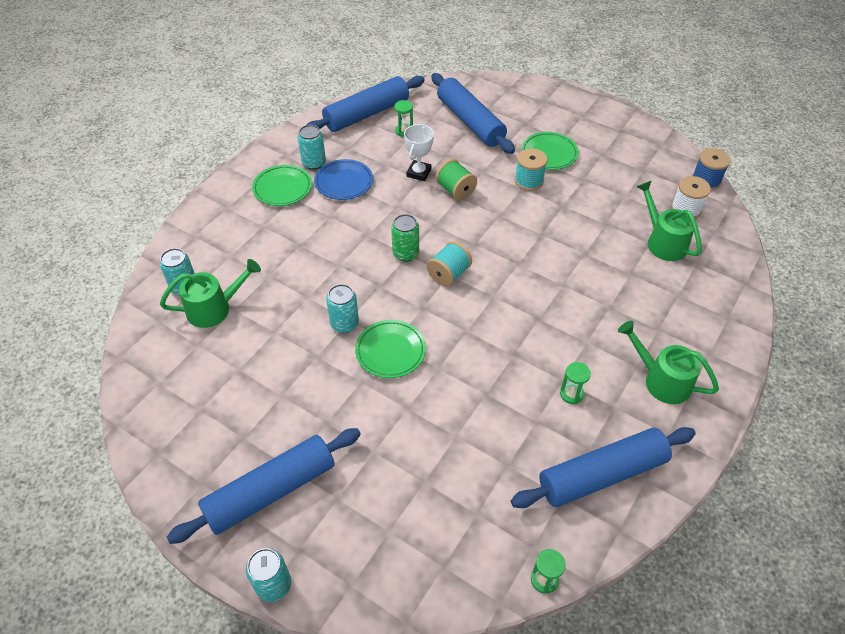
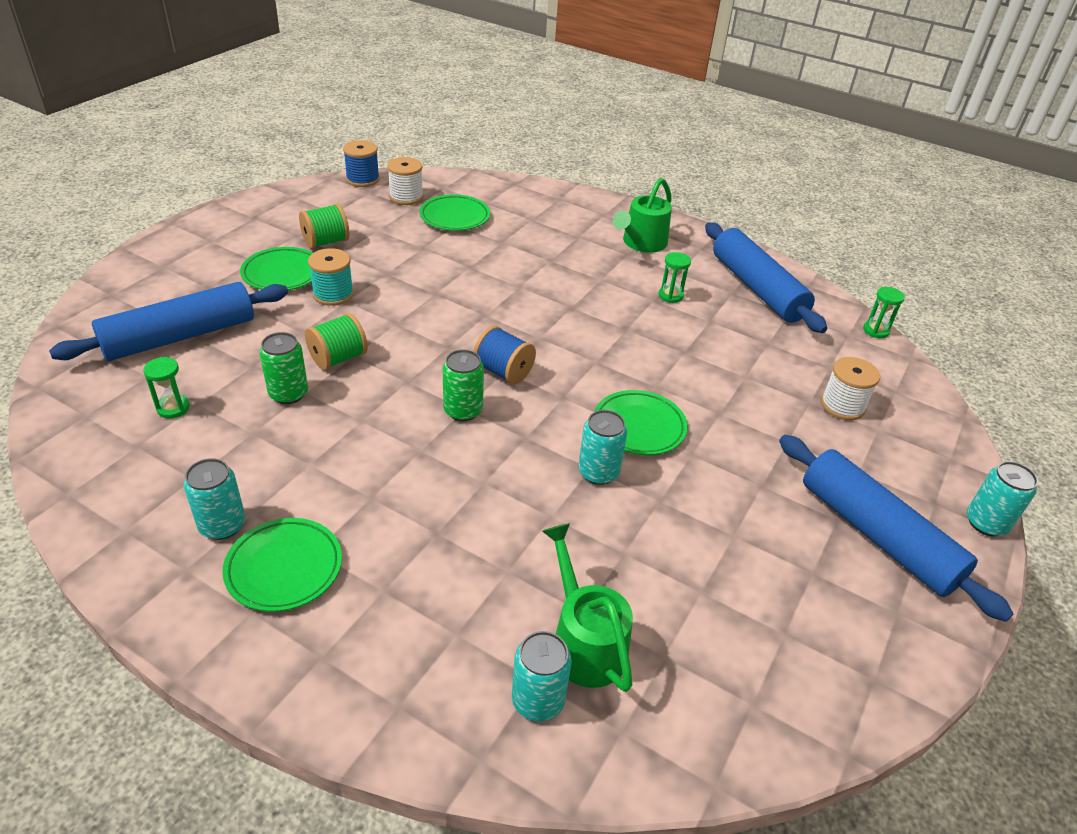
camera: 95 degrees left, 10 degrees down
(344, 182) = (289, 481): blue plate -> none
(367, 114) = (101, 455): blue rolling pin -> none
(419, 173) = (288, 394): white trophy -> green can
(420, 508) = (842, 406): none -> white spool
(448, 274) = (503, 372): turquoise spool -> blue spool
(597, 170) = (326, 242): none -> green spool
(662, 241) = (455, 217): green watering can -> green plate

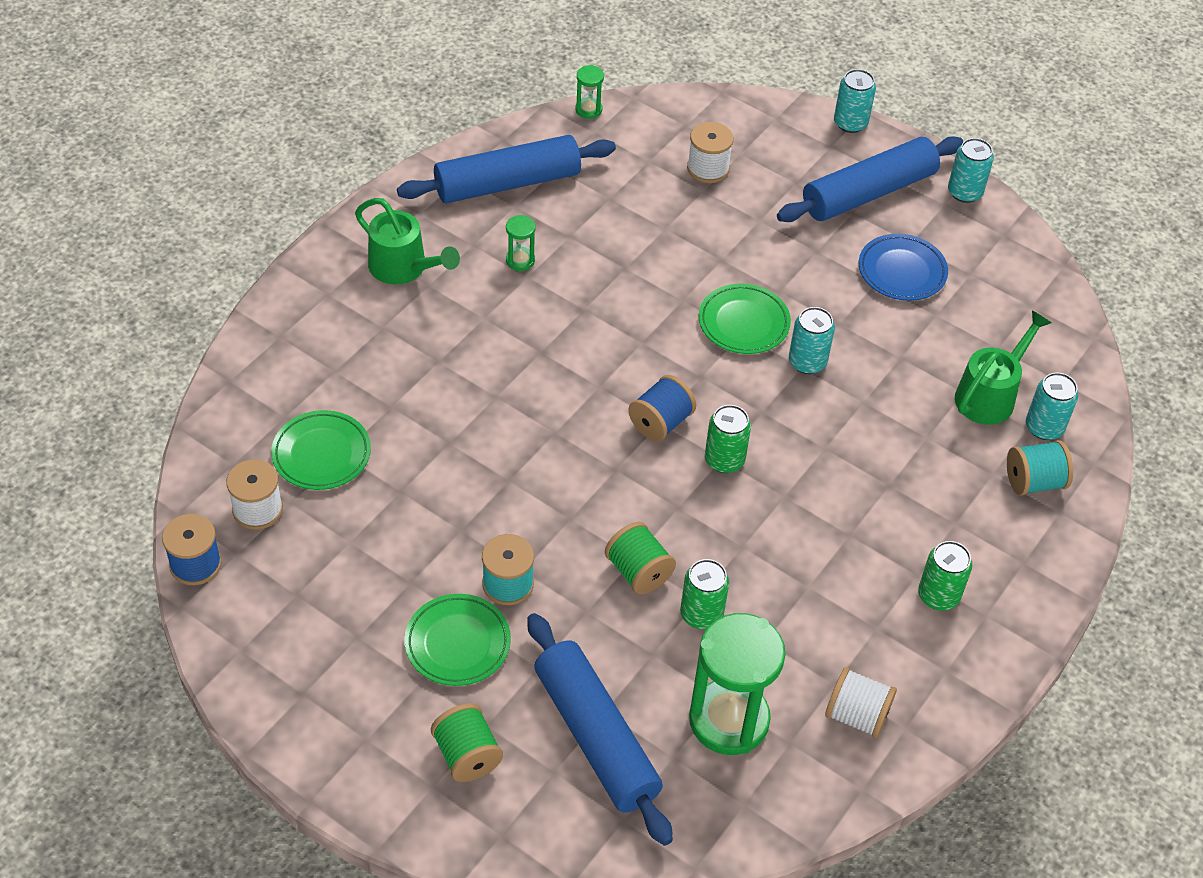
camera: 85 degrees left, 10 degrees up
(151, 493) = (856, 715): none -> white spool
(173, 408) = (729, 720): green hourglass -> green hourglass, size x2.30
(222, 525) = (893, 649): turquoise can -> turquoise can (964, 192)
(284, 568) = (938, 596): green plate -> green can
(326, 242) = (379, 600): green spool -> green spool (467, 755)
(446, 680) = (1034, 482): none -> turquoise spool
(584, 641) = (990, 394): green watering can -> green watering can turned 150 degrees clockwise
(760, 561) = (902, 271): none -> blue plate

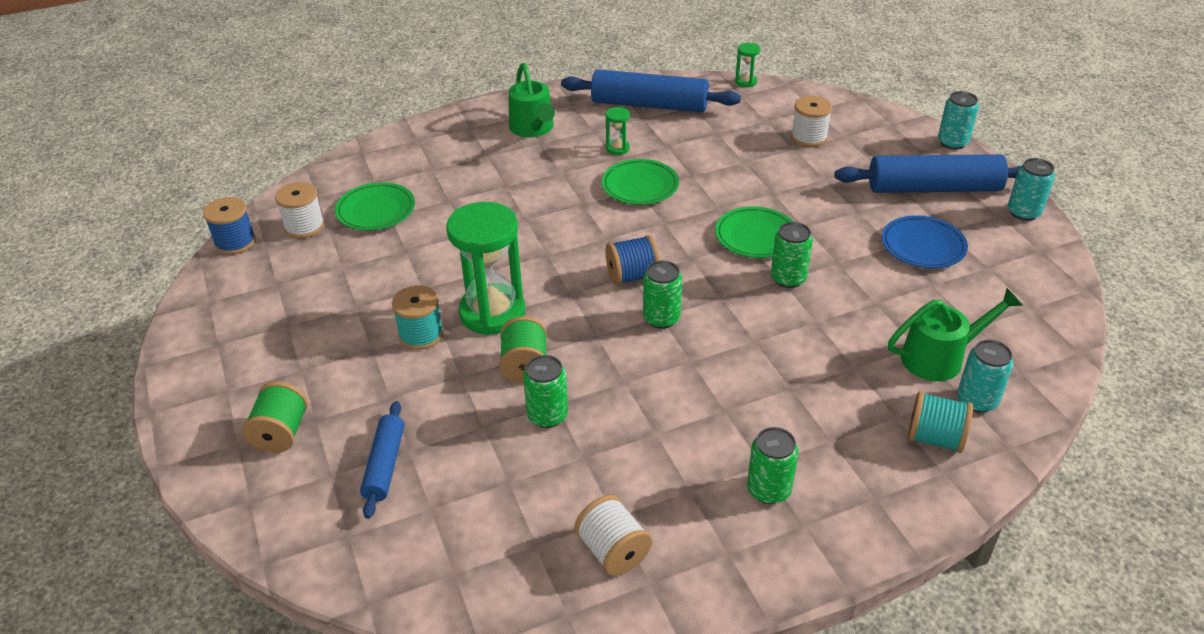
camera: 35 degrees right, 10 degrees down
(457, 643) = (349, 357): green plate -> green plate (640, 186)
(596, 737) = (385, 465): blue rolling pin -> blue rolling pin, size x0.55
(729, 720) = (499, 502): green hourglass -> green hourglass (492, 313)
(807, 362) = (788, 278): turquoise can -> green can

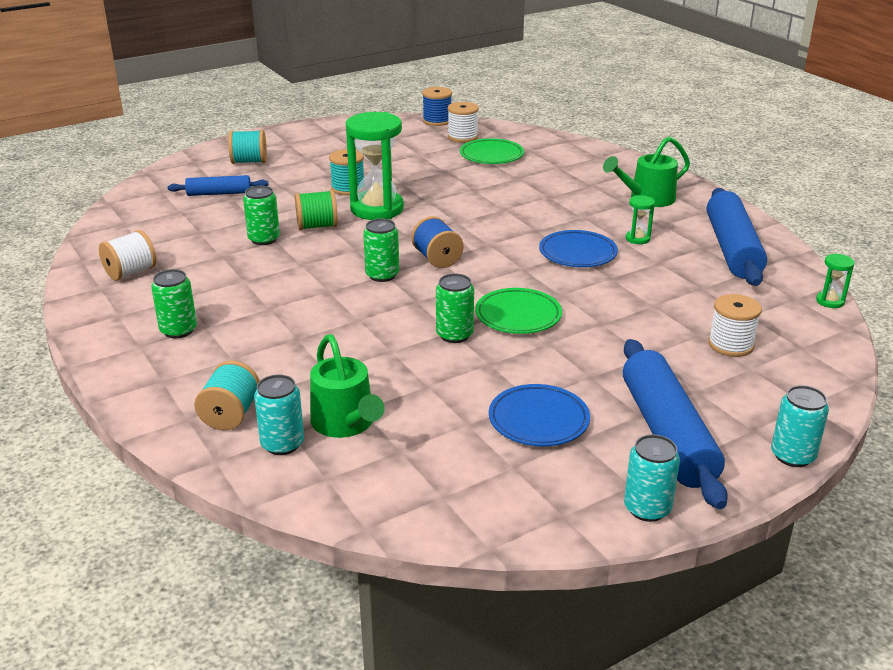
camera: 80 degrees right, 10 degrees down
(281, 433) = (249, 162): green spool -> turquoise spool
(640, 186) = (577, 253): green plate -> blue plate

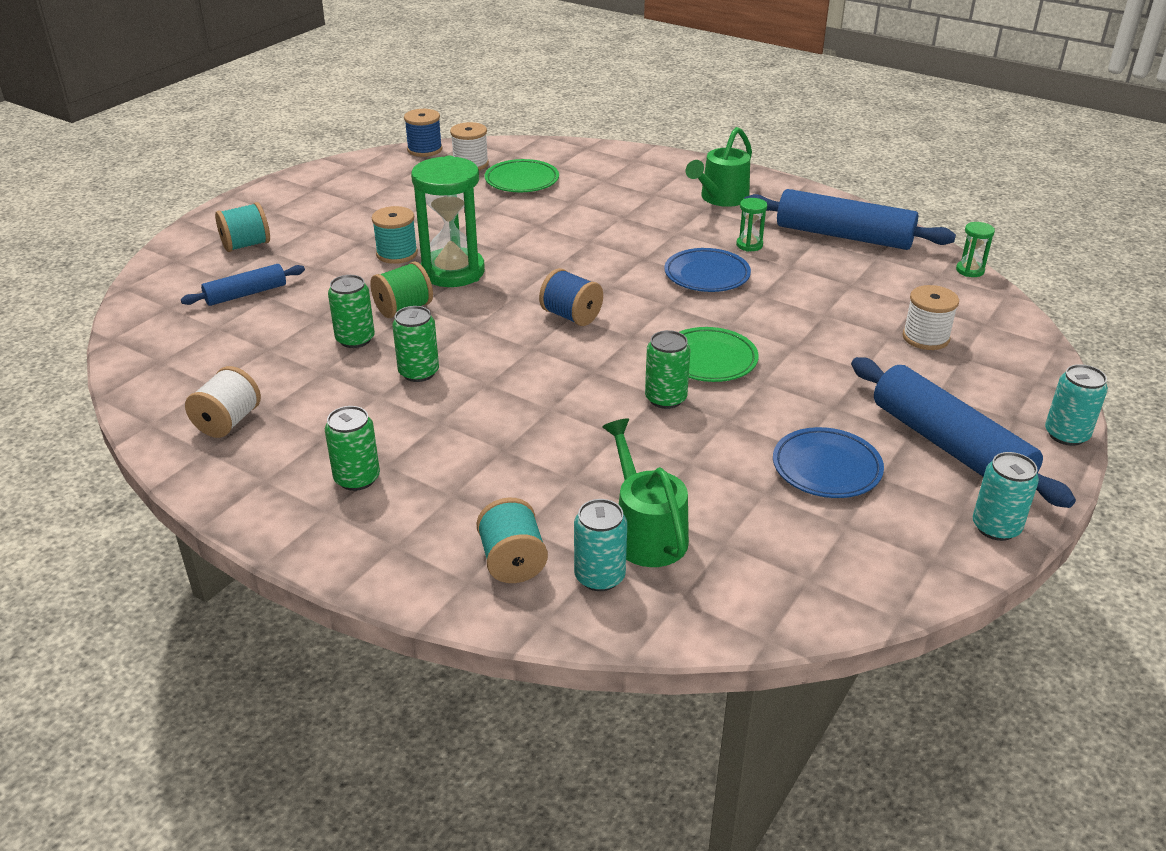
camera: 25 degrees left, 5 degrees up
(346, 424) = (645, 532): green watering can -> green watering can turned 150 degrees counterclockwise
(382, 275) = (529, 350): green can -> green can (419, 372)
(732, 249) = (844, 236): blue rolling pin -> blue rolling pin turned 45 degrees counterclockwise

